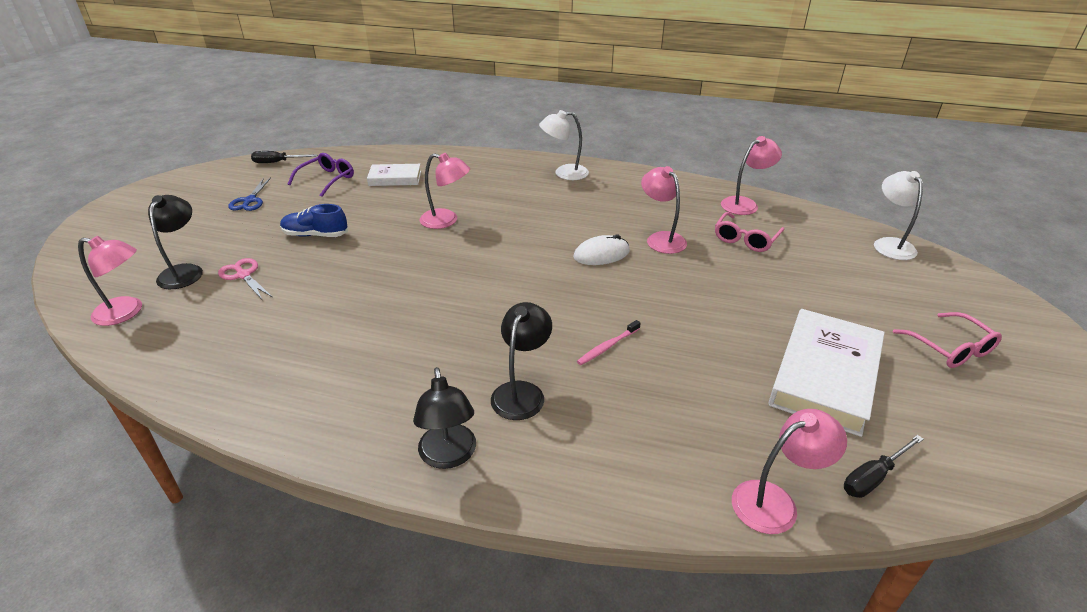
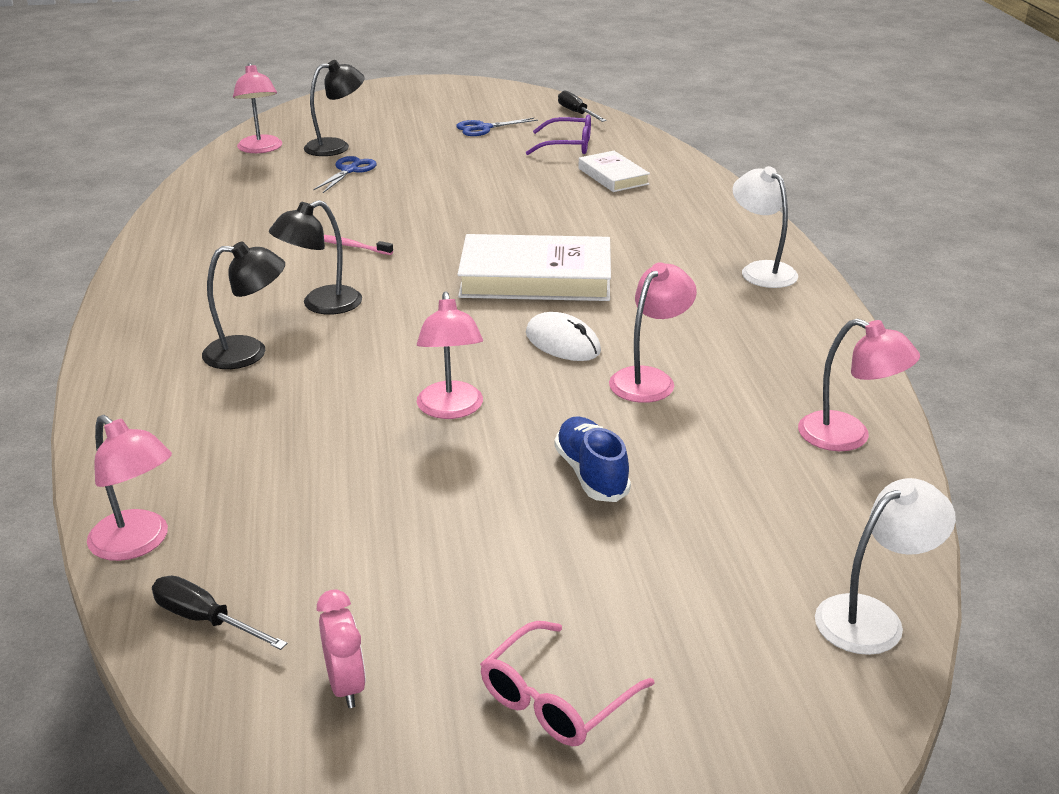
camera: 65 degrees right, 5 degrees down
(243, 275) = (349, 170): pink scissors -> blue scissors
(315, 235) = (448, 176): blue shoe -> blue shoe (591, 474)
(446, 221) = (546, 230): pink lamp -> pink lamp (451, 409)
(449, 456) = (138, 339): black lamp -> black lamp (321, 305)
(607, 347) = (359, 387): pink toothbrush -> pink toothbrush (350, 246)
(745, 239) = (724, 452): pink glasses -> none
(825, 376) = (398, 564): white book -> white book (535, 278)
(941, 423) = (346, 685): none -> pink clock

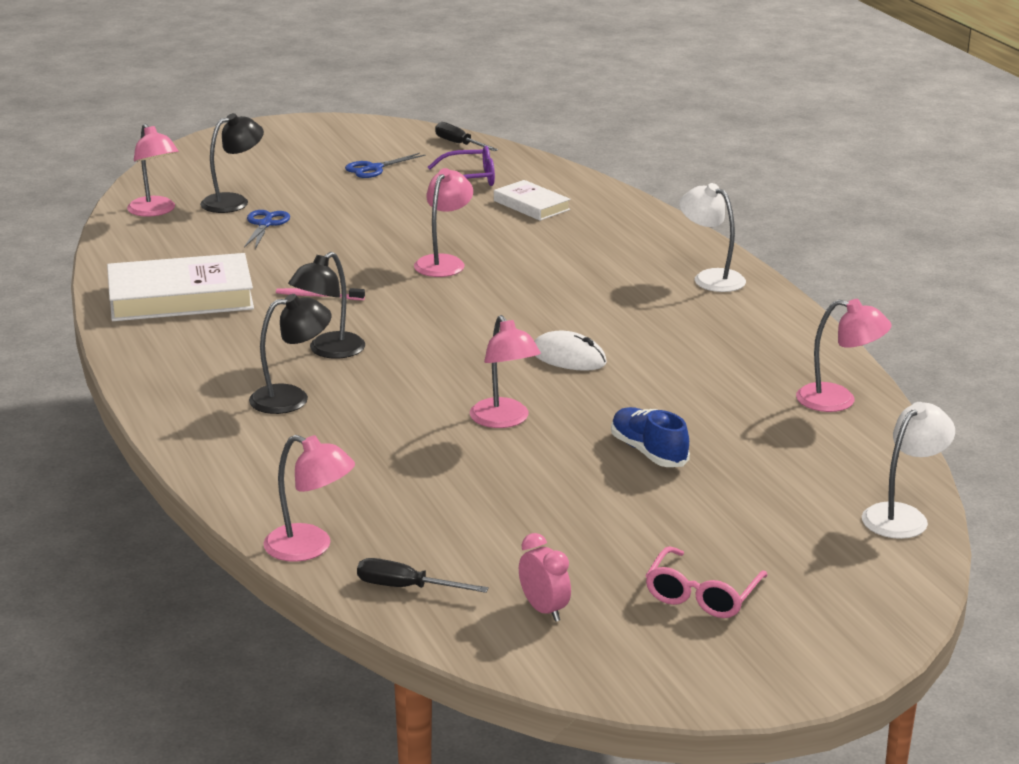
camera: 15 degrees left, 5 degrees down
(535, 278) = (512, 306): white book -> white book (180, 297)
(649, 379) = (658, 377): pink lamp -> pink lamp (444, 262)

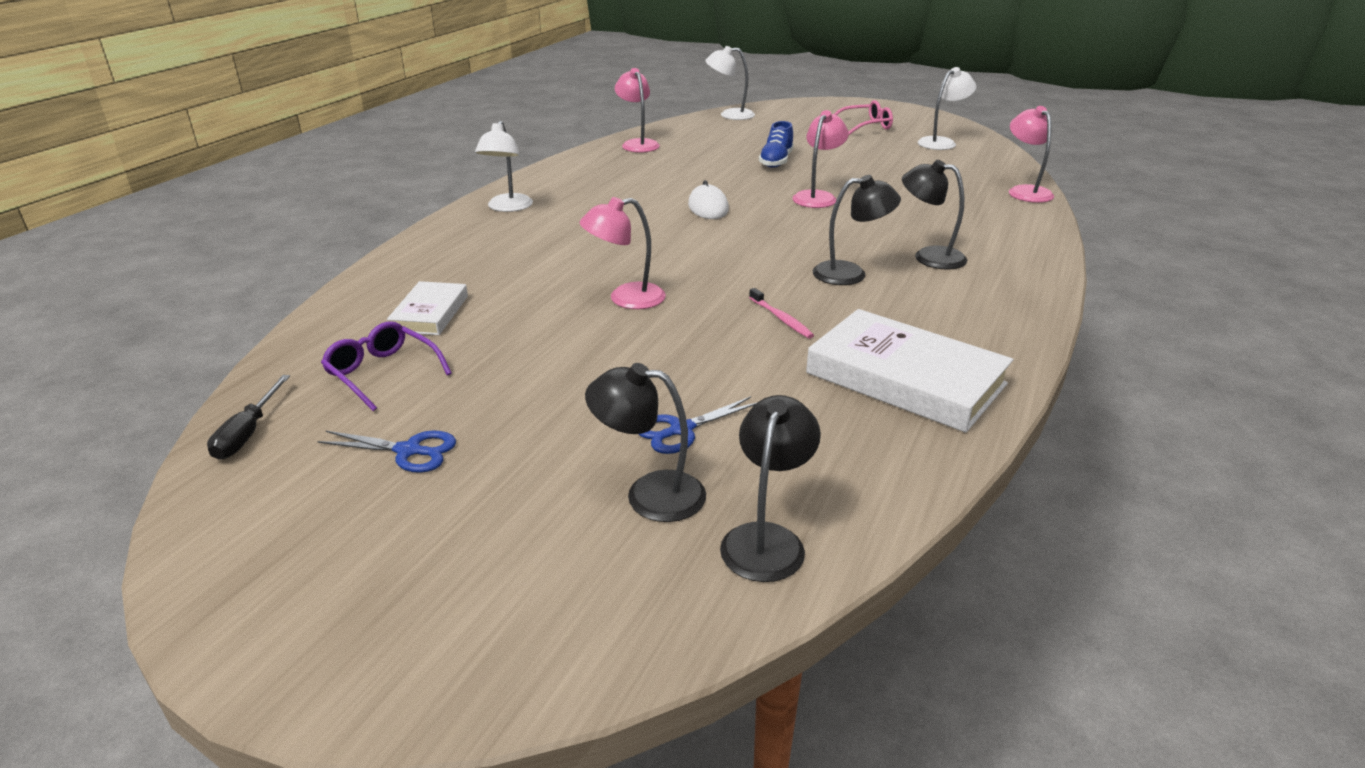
camera: 130 degrees left, 5 degrees up
(155, 211) = (767, 539): pink lamp -> black lamp
(406, 587) = (995, 165): black screwdriver -> none
(544, 610) = (941, 142): pink clock -> white lamp

